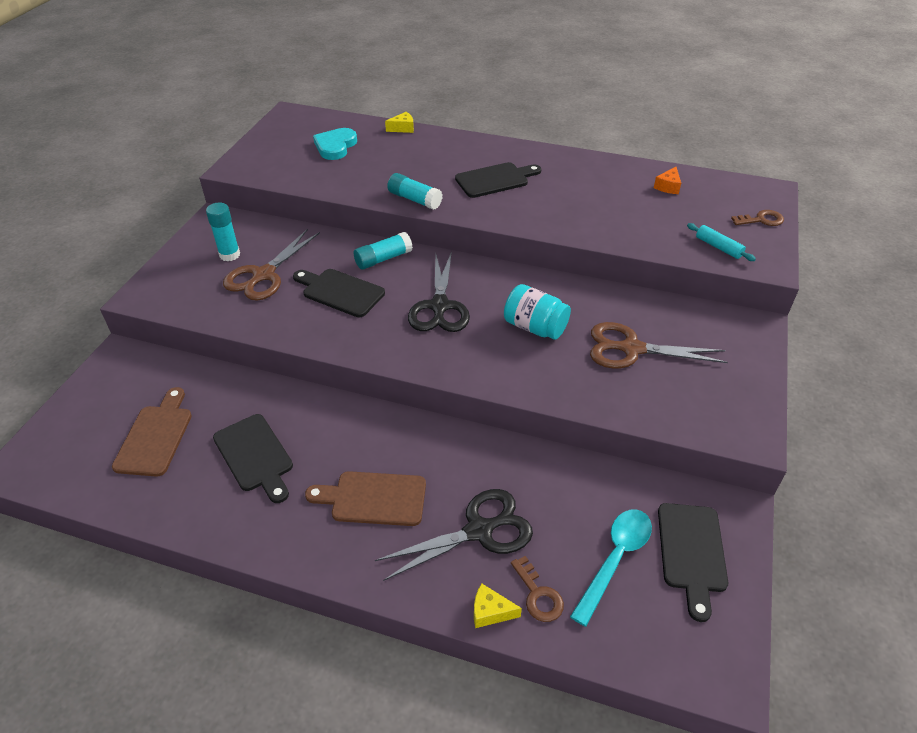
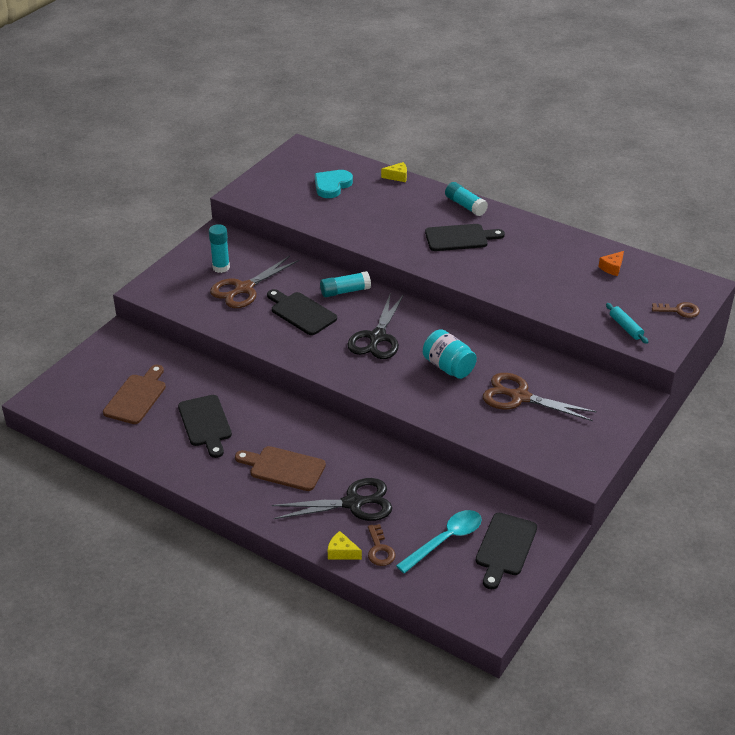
camera: 15 degrees right, 5 degrees down
(414, 199) = (383, 245): turquoise glue stick -> turquoise glue stick (465, 205)

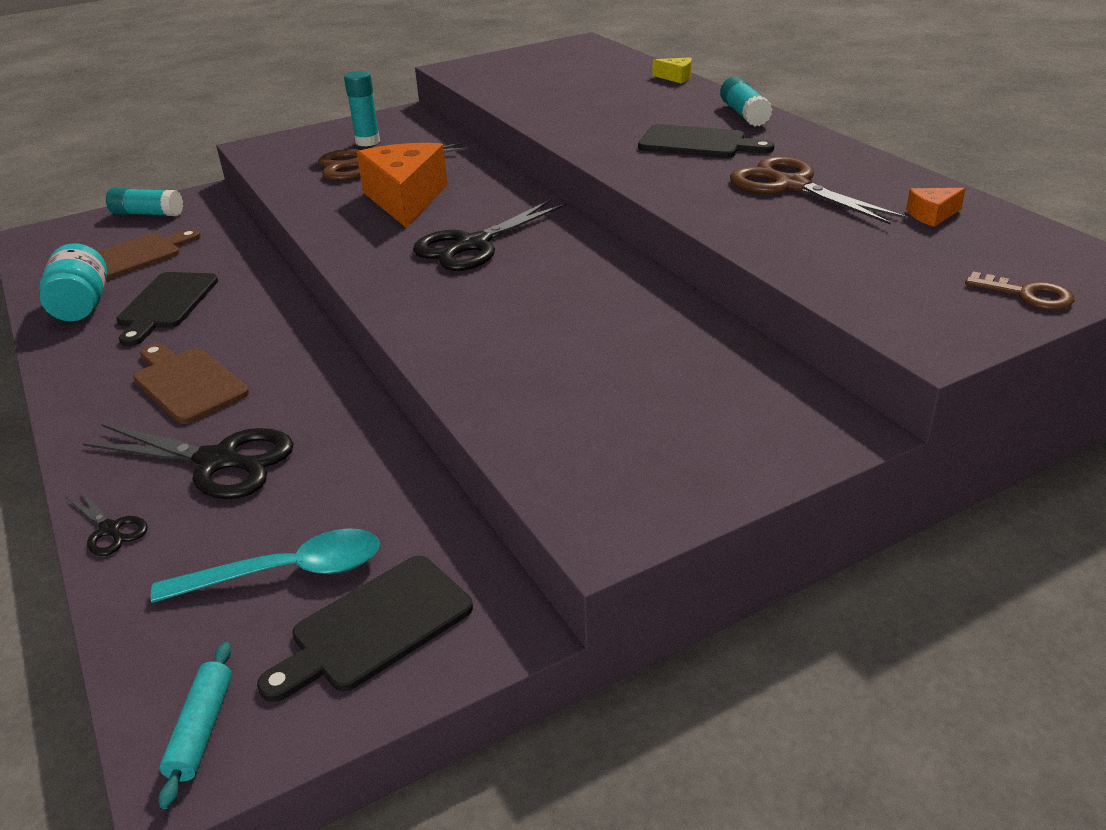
camera: 30 degrees right, 5 degrees down
(301, 312) = (405, 199): black cutting board -> orange cheese
(332, 185) = (577, 75): turquoise heart -> none
(342, 552) = (110, 529): yellow cheese -> black scissors
(345, 291) = (491, 189): turquoise glue stick -> turquoise glue stick (147, 214)
(379, 549) = (168, 547): brown key -> none
(448, 367) = (537, 302): turquoise jar -> turquoise jar (82, 306)
(520, 397) = (614, 371): brown scissors -> brown scissors (791, 186)
(626, 327) = (887, 297): turquoise rolling pin -> turquoise rolling pin (202, 730)

